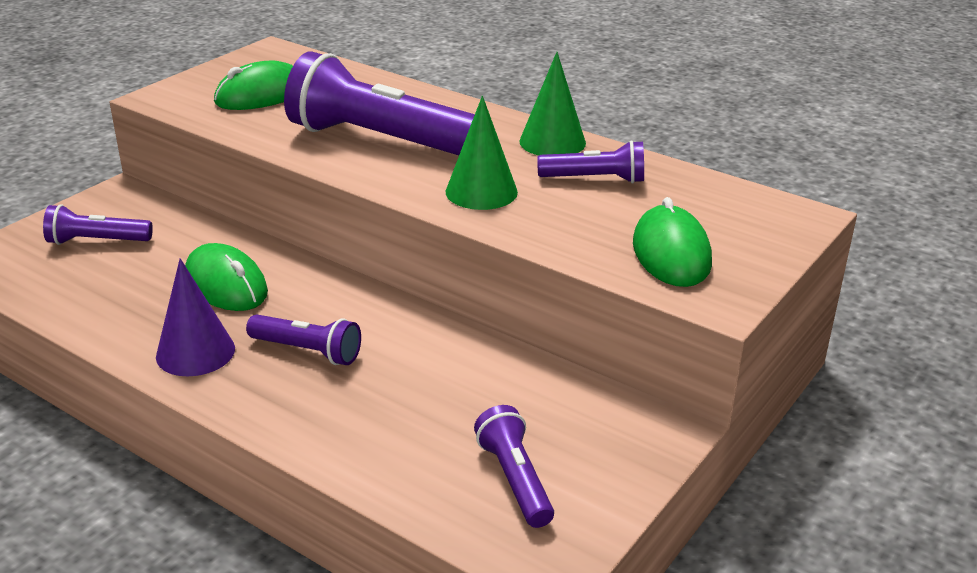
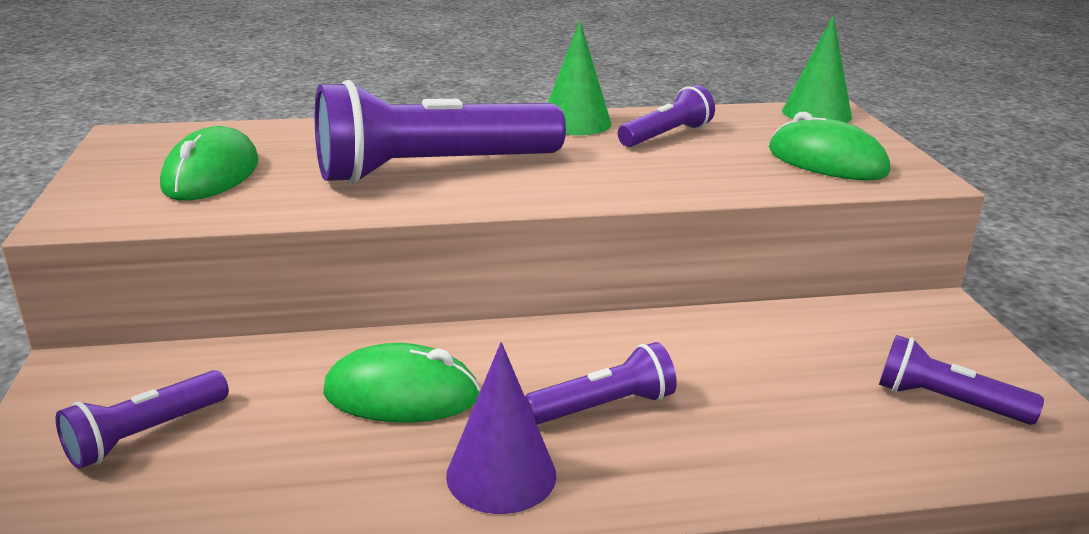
camera: 45 degrees left, 5 degrees down
(481, 192) = (610, 174): green cone -> green cone (816, 113)

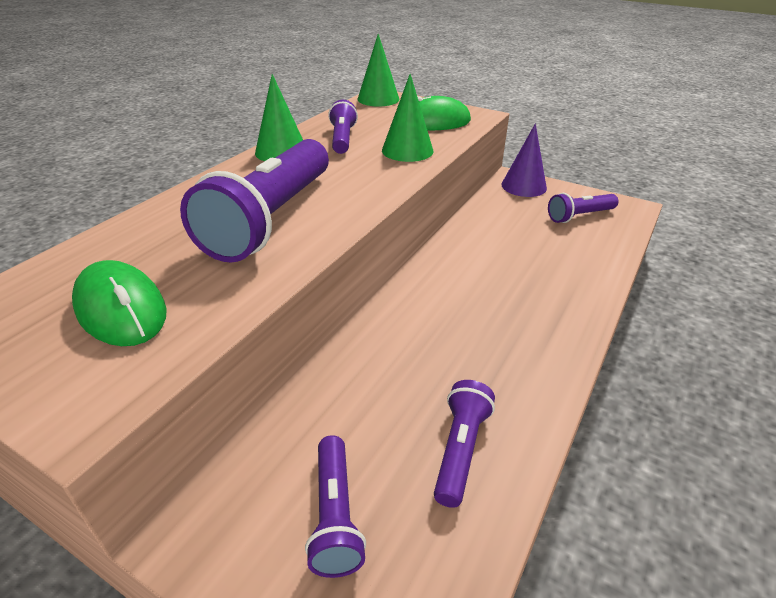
camera: 50 degrees left, 10 degrees up
(401, 394) = (414, 367): green mouse -> none
(501, 474) = (526, 365): purple cone -> purple cone (523, 186)
(603, 406) = (498, 302): purple flashlight -> purple flashlight (460, 450)
(711, 174) = (407, 150): none -> green cone

